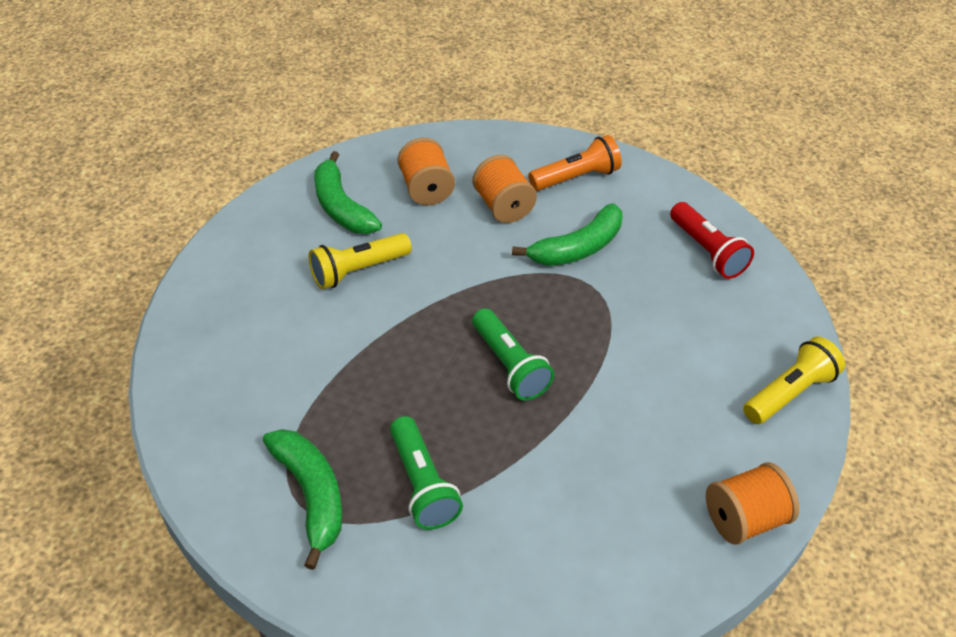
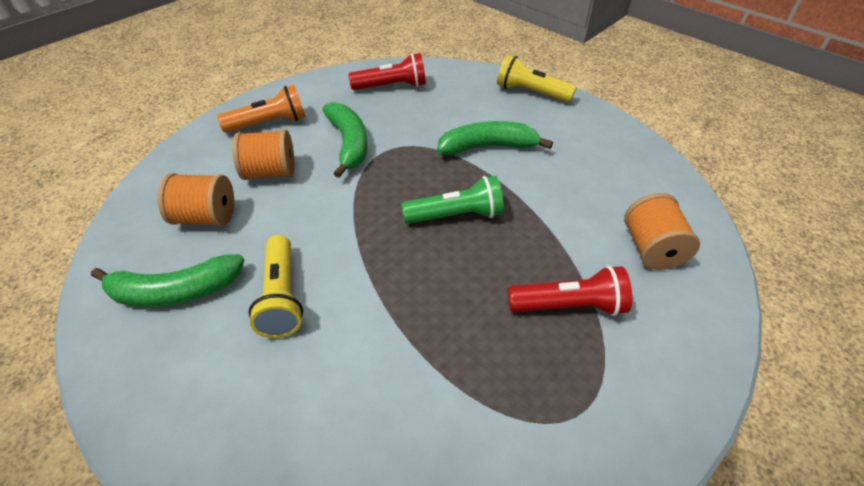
camera: 70 degrees left, 0 degrees up
(311, 495) = (566, 402): green banana -> green banana (488, 147)
(422, 484) = (569, 306): green flashlight -> red flashlight
(576, 178) = (269, 123): orange flashlight -> orange flashlight turned 75 degrees clockwise
(744, 519) = (626, 140): orange spool -> orange spool (651, 249)
(789, 393) = (531, 92): yellow flashlight -> yellow flashlight turned 45 degrees counterclockwise

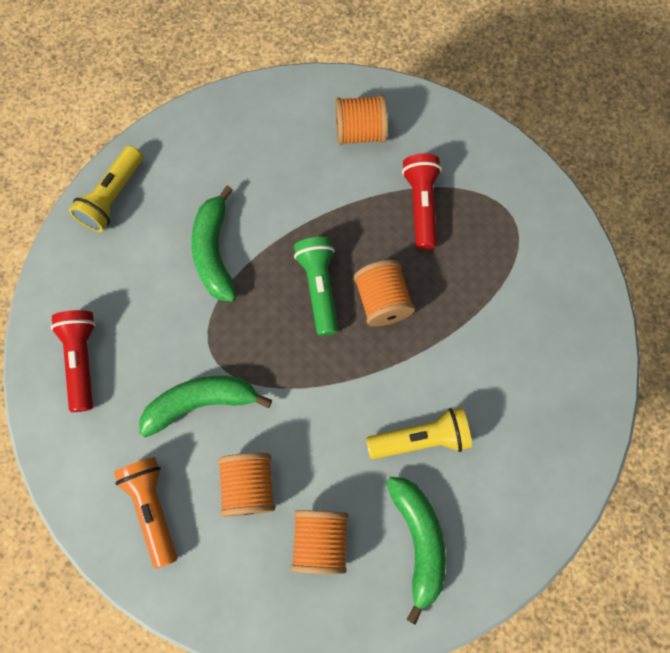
camera: 90 degrees left, 25 degrees up
(442, 266) = (382, 301): none -> orange spool

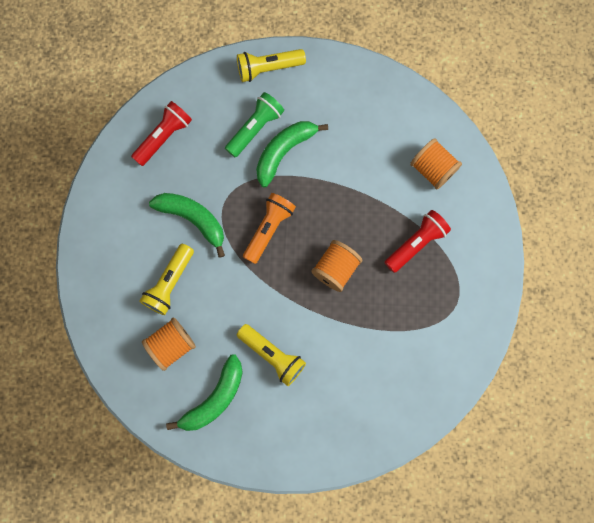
camera: 50 degrees right, 5 degrees up
(153, 508) = (118, 243): orange flashlight -> orange flashlight (269, 229)
(249, 486) = (170, 283): orange spool -> yellow flashlight
(319, 288) = (313, 227): green flashlight -> green flashlight (255, 128)

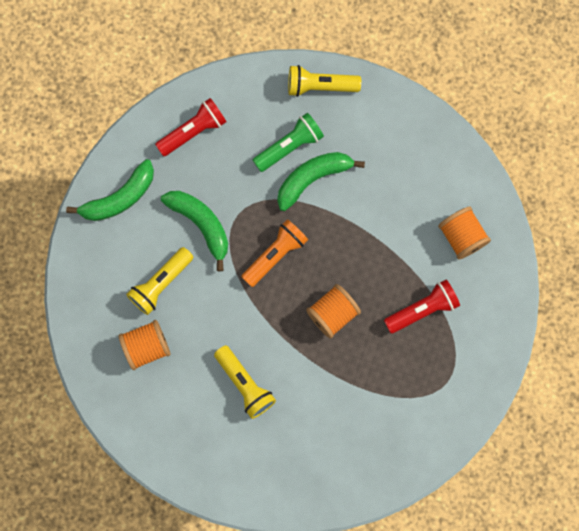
camera: 15 degrees right, 0 degrees up
(214, 398) = (175, 411): green banana -> green banana (119, 198)

